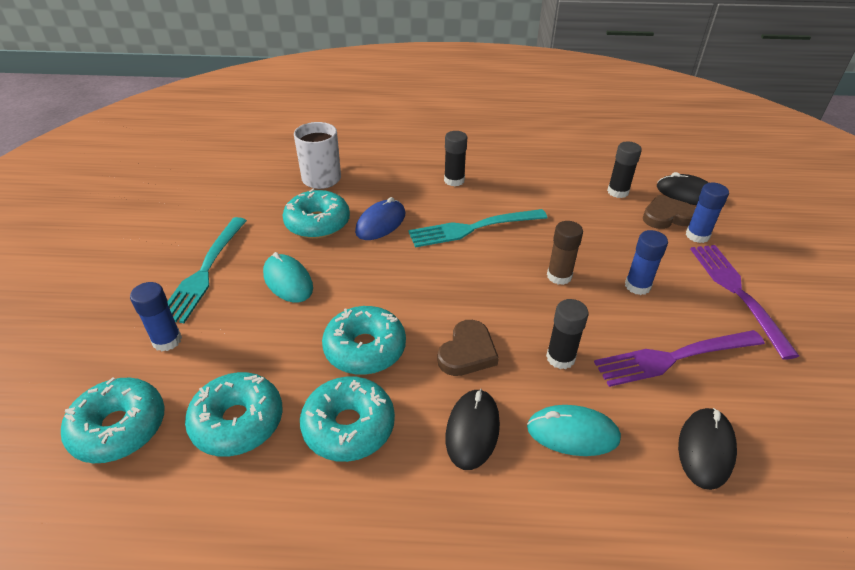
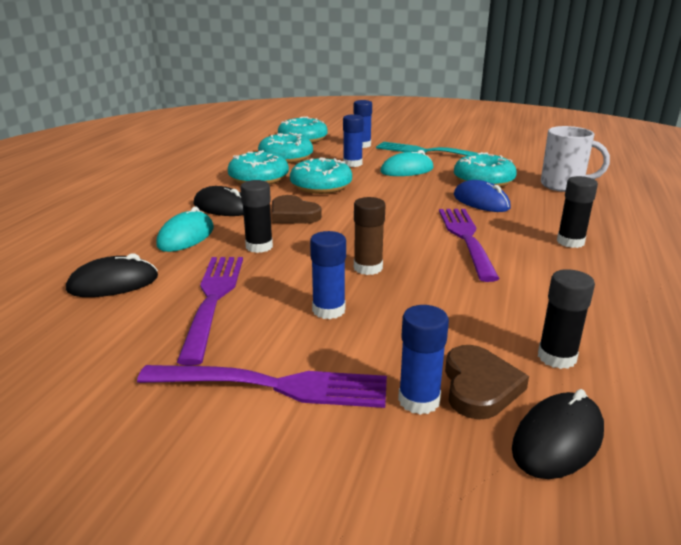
camera: 105 degrees right, 15 degrees down
(265, 335) = (352, 164): none -> blue glue stick
(473, 228) = (466, 239): turquoise fork -> purple fork
(705, 449) = (113, 283): black mouse -> black mouse turned 60 degrees counterclockwise

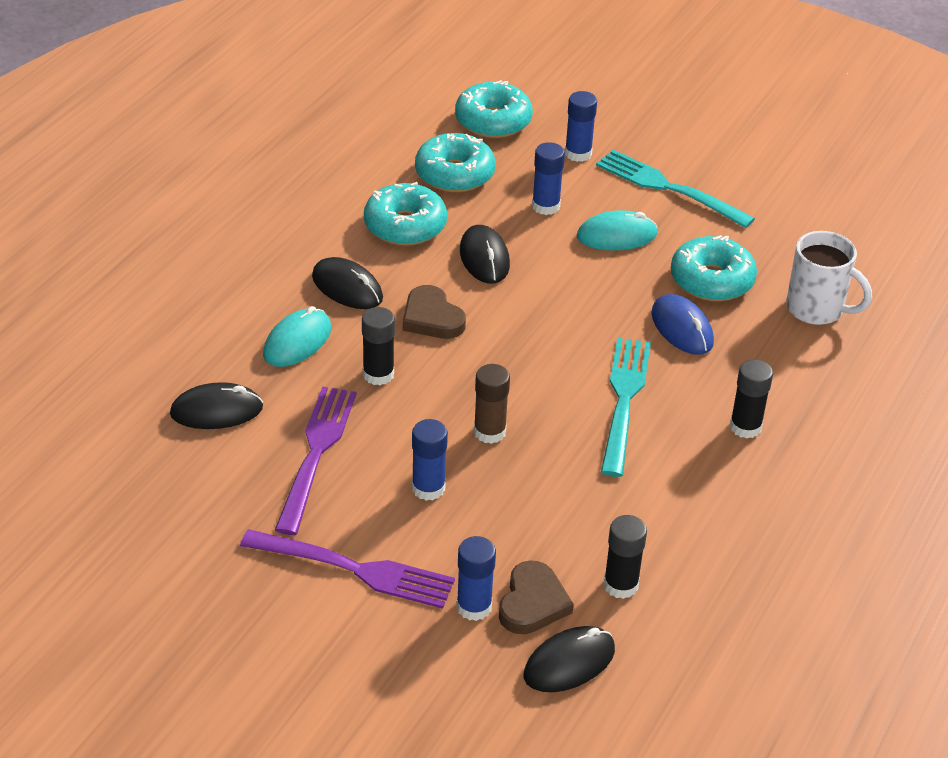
camera: 10 degrees right, 15 degrees up
(321, 186) = (484, 258): turquoise donut -> black mouse
(466, 239) = (624, 400): purple fork -> turquoise fork

